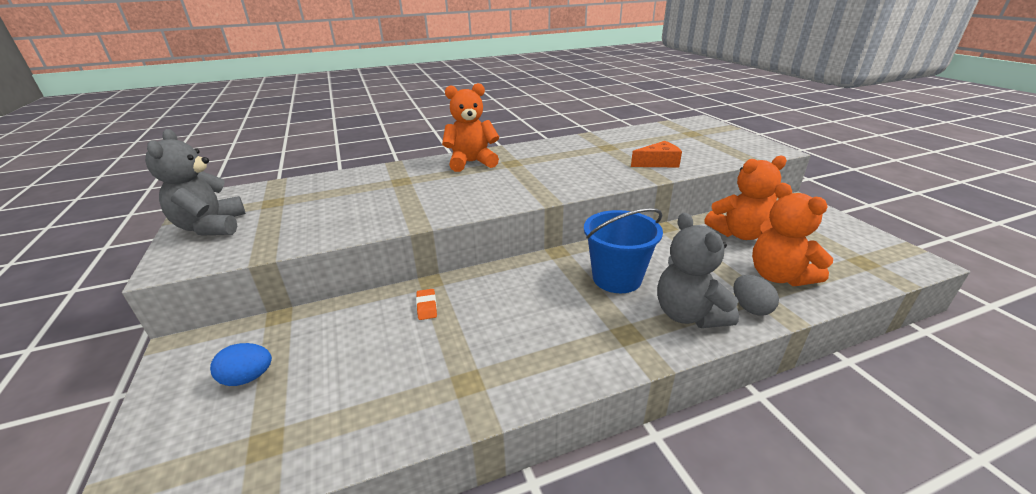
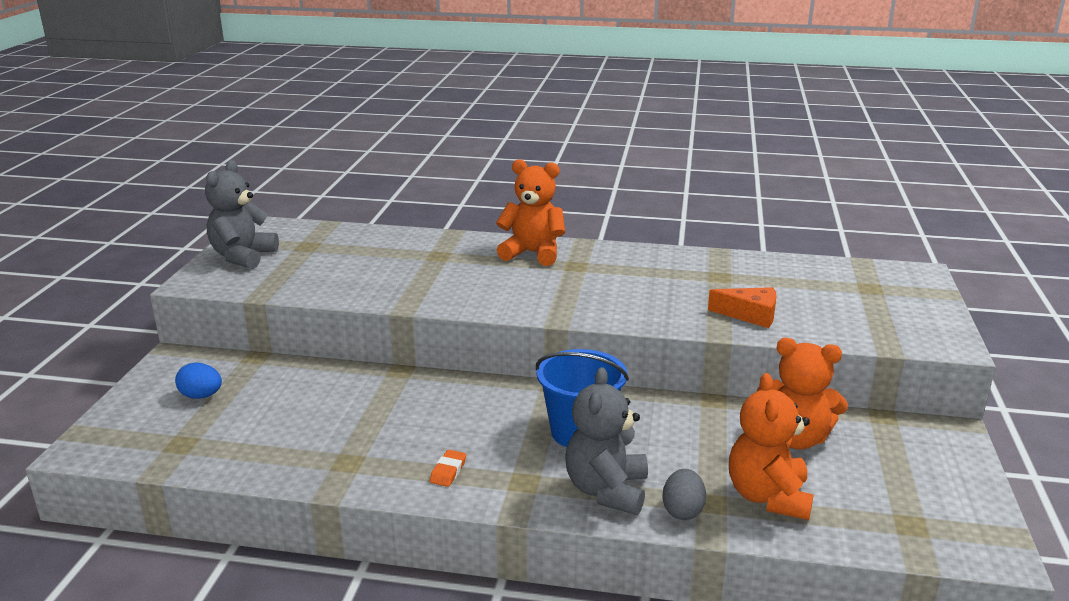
camera: 30 degrees right, 5 degrees down
(427, 306) = (375, 392): orange eraser -> orange eraser (448, 471)

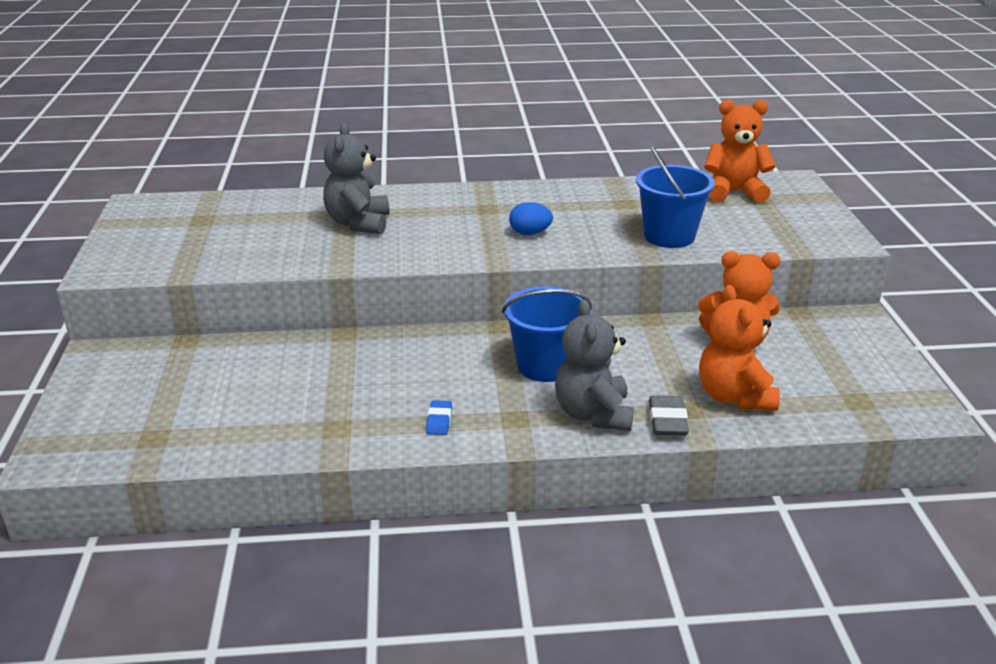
camera: 15 degrees left, 5 degrees up
(201, 396) = (148, 388): blue egg -> blue egg (530, 233)
(243, 257) = (138, 238): grey teddy bear -> grey teddy bear (358, 223)
(448, 471) = (439, 421): orange eraser -> blue eraser
(533, 253) = (439, 201): orange teddy bear -> orange teddy bear (734, 192)
(682, 511) = (667, 420): grey egg -> grey eraser
(750, 315) = (669, 236): orange cheese -> blue bucket

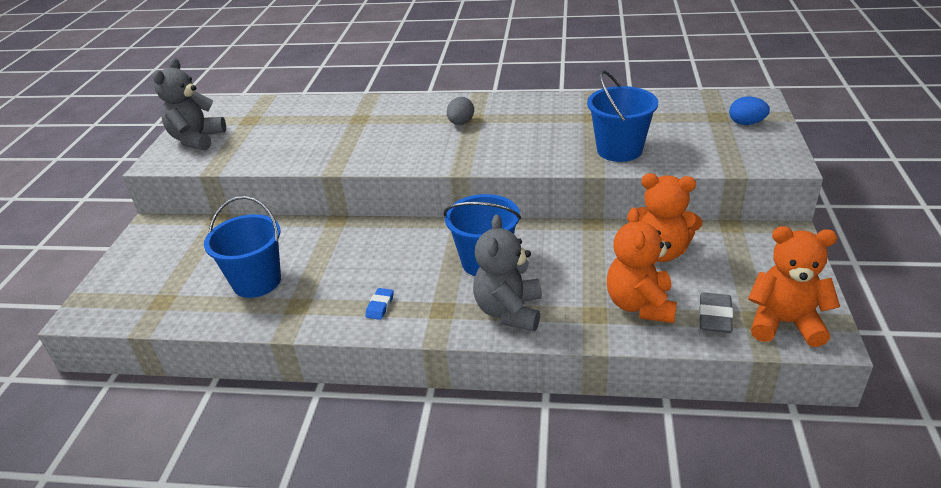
camera: 15 degrees right, 5 degrees up
(271, 406) = (257, 282): none -> blue bucket
(358, 223) = (365, 128): grey teddy bear -> grey teddy bear (197, 139)
(474, 214) = (461, 123): none -> grey egg
(530, 233) = (499, 142): blue egg -> blue egg (746, 123)
(667, 420) = (571, 323): grey eraser -> grey eraser (714, 316)
(734, 192) = (695, 109): orange teddy bear -> orange teddy bear (784, 323)

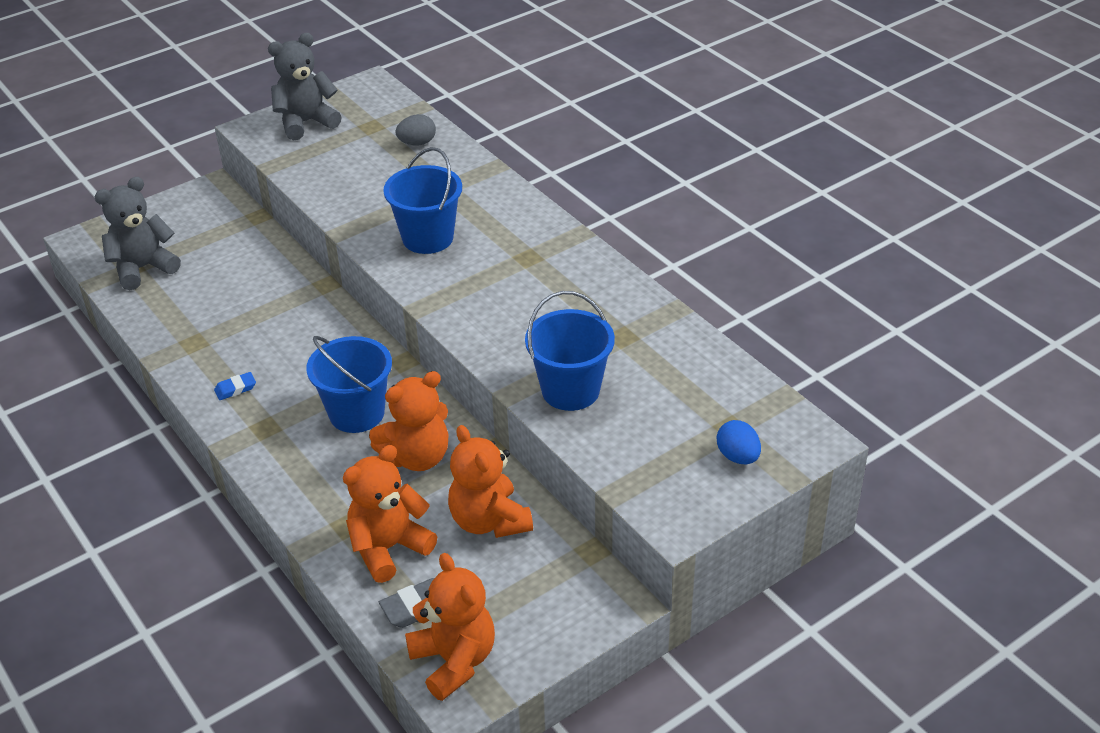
camera: 45 degrees right, 5 degrees up
(257, 282) = (200, 299): blue bucket -> blue bucket (428, 238)
(461, 123) = (508, 255): grey egg -> grey egg (417, 143)
(509, 311) = (300, 469): grey teddy bear -> grey teddy bear (143, 268)
(563, 255) = (417, 457): none -> orange teddy bear

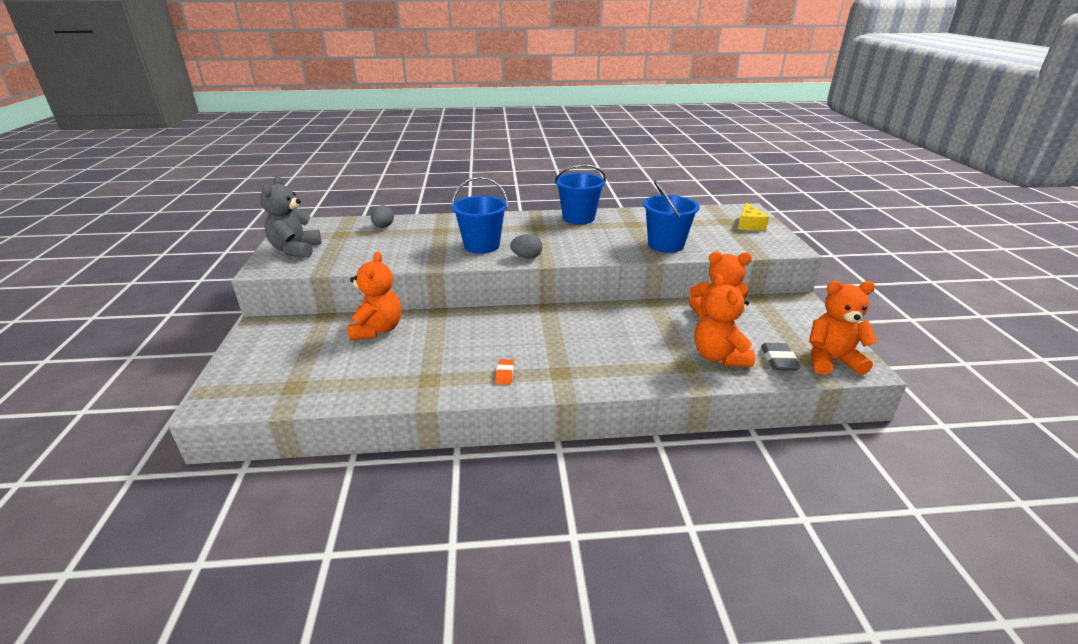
camera: 60 degrees left, 10 degrees down
(143, 268) = (304, 380): grey teddy bear -> none
(235, 389) = (505, 374): blue eraser -> orange eraser
(356, 413) = (581, 334): blue bucket -> blue bucket (578, 218)
(417, 457) = (641, 325): orange teddy bear -> orange teddy bear (377, 330)
(424, 286) = (526, 257): none -> grey egg
(738, 457) = (749, 225): blue egg -> yellow cheese

